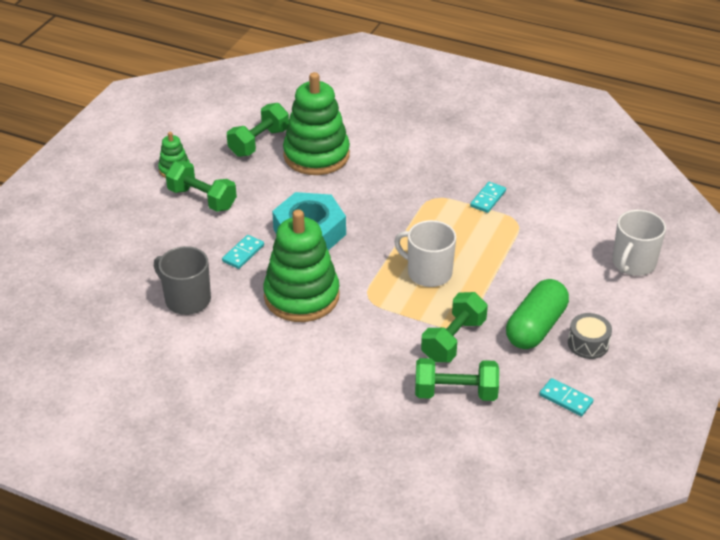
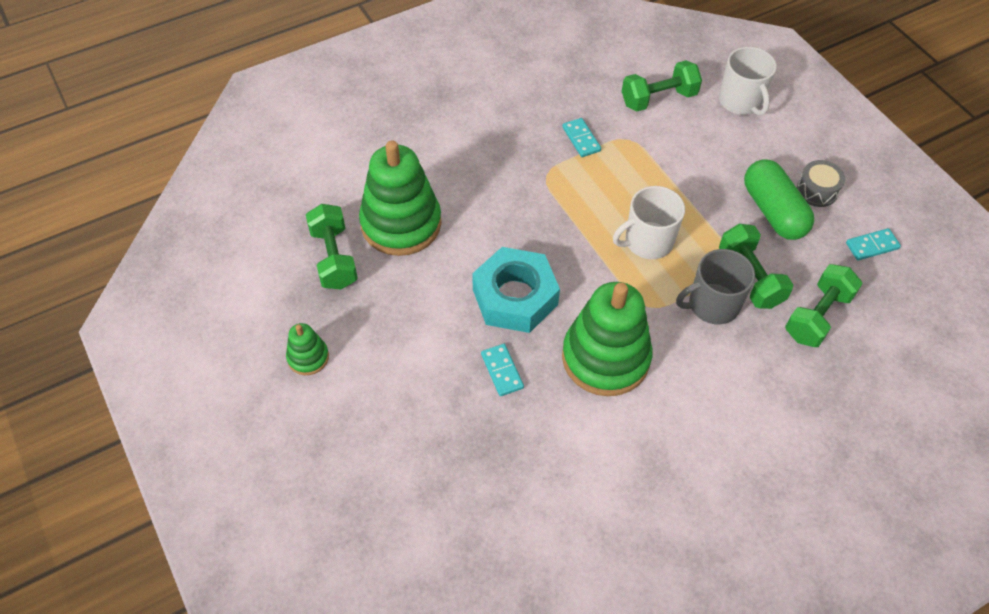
camera: 55 degrees left, 15 degrees up
(186, 299) = (534, 461): grey mug -> grey mug (712, 304)
(202, 199) = (382, 359): green dumbbell -> green dumbbell (658, 99)

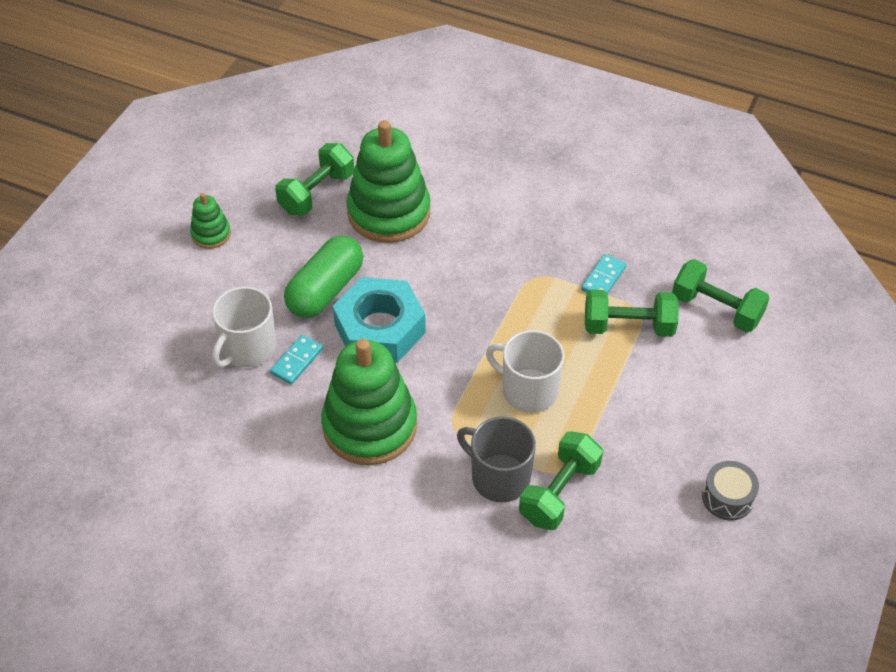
camera: 55 degrees right, 5 degrees down
(741, 101) = (784, 376): white mug -> white mug (248, 348)
(773, 211) = (662, 472): green capsule -> green capsule (325, 290)
(817, 316) = (561, 571): green dumbbell -> green dumbbell (628, 326)
(872, 246) = (699, 581): turquoise domino -> none

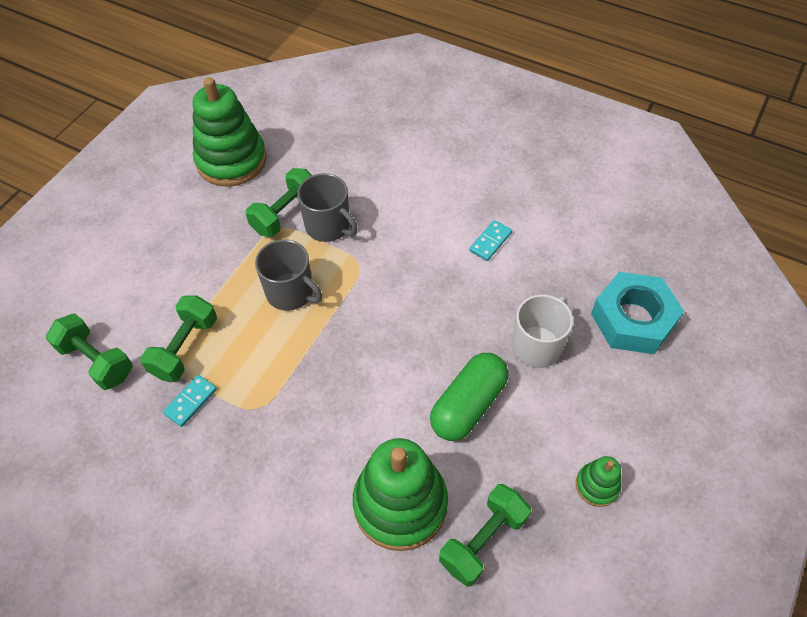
camera: 175 degrees left, 5 degrees up
(297, 361) = (491, 331): turquoise domino -> turquoise domino (490, 242)
(370, 426) = (427, 270): green stacking toy -> green stacking toy (231, 160)
(380, 328) = (415, 359): turquoise nut -> turquoise nut (633, 319)
(528, 390) = (291, 292): white mug -> grey mug
(628, 326) = (185, 348): green dumbbell -> green dumbbell turned 75 degrees counterclockwise
(727, 498) = (162, 204): grey drum -> none

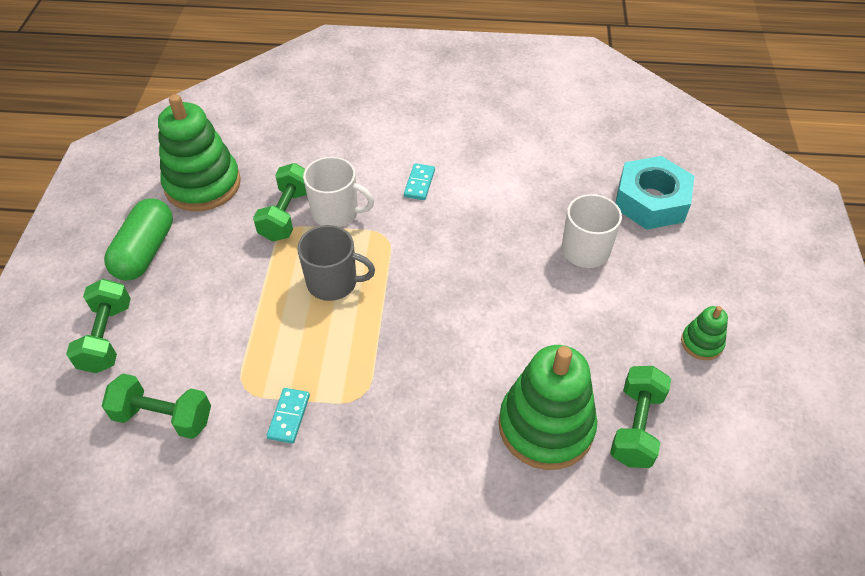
camera: 25 degrees left, 5 degrees down
(185, 348) = (253, 369): green dumbbell -> green dumbbell (107, 337)
(328, 226) = (336, 212): grey mug -> white mug
(468, 405) = (556, 319): green capsule -> green capsule (145, 251)
(490, 242) = (494, 178): turquoise domino -> turquoise domino (419, 183)

